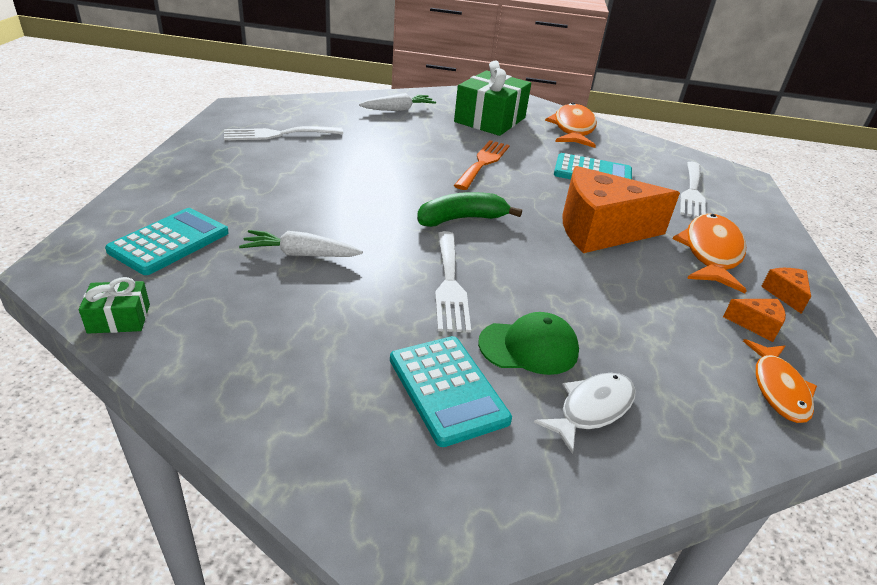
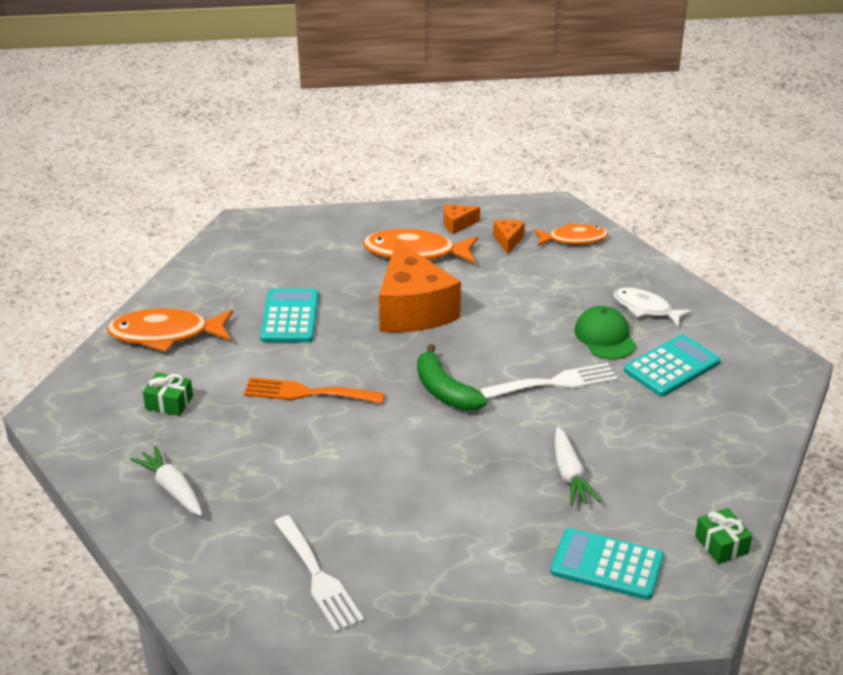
camera: 100 degrees left, 0 degrees up
(490, 120) = (169, 403): green gift -> green gift, size x0.46
(692, 192) = (299, 256): white fork -> none

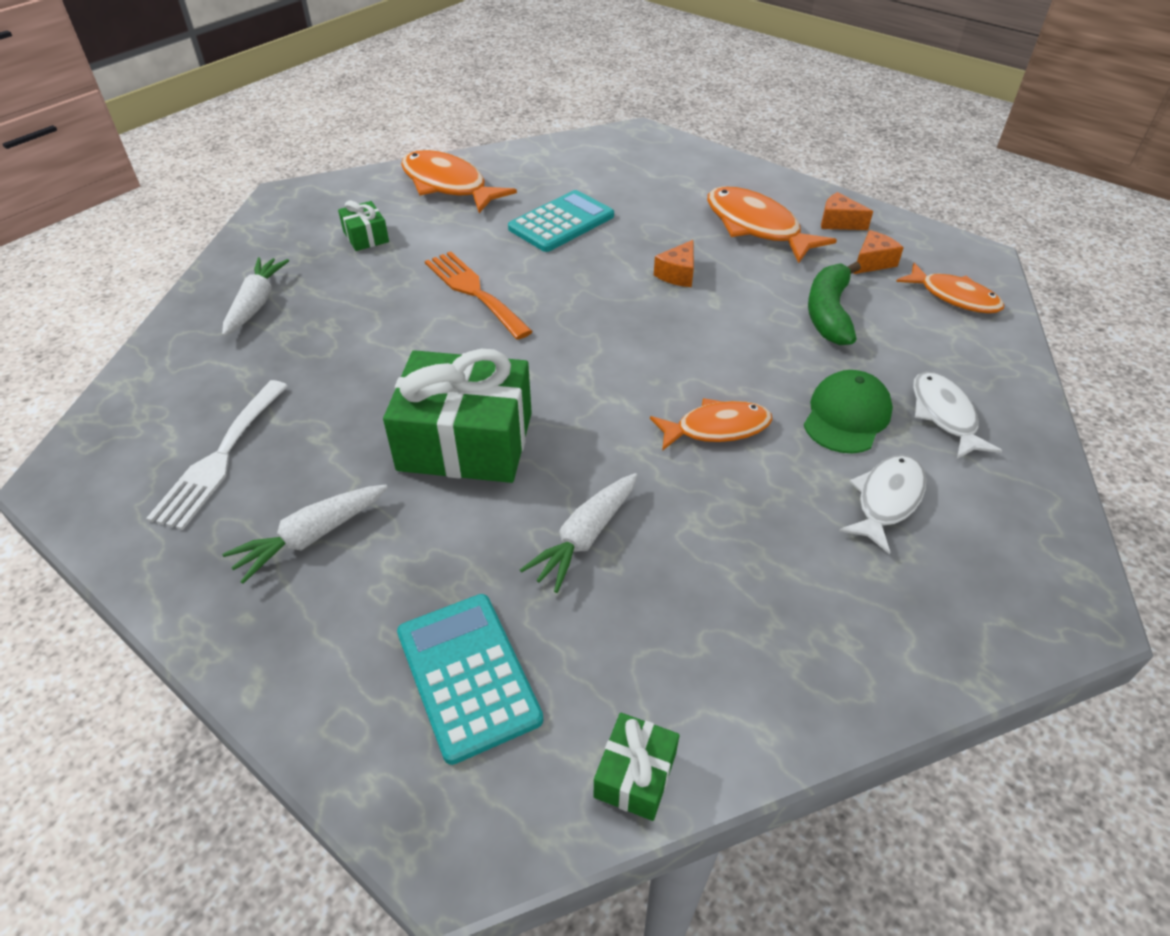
camera: 45 degrees right, 10 degrees up
(413, 309) = (678, 274): orange cheese -> orange cheese, size x0.41
(439, 572) = (311, 537): none -> white carrot
(441, 474) = (465, 441): none -> green gift
(444, 391) = (592, 365): green banana -> green banana (828, 313)
(555, 382) = (717, 428): white fork -> orange fish
(671, 366) = (886, 500): turquoise calculator -> white fish

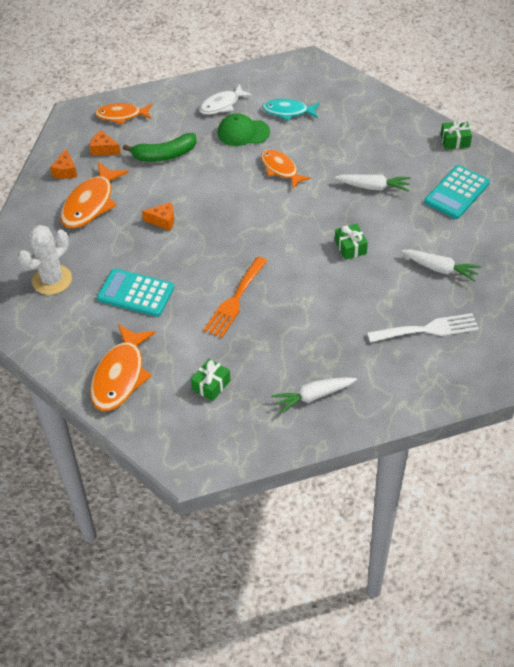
camera: 115 degrees left, 5 degrees up
(465, 441) = (350, 247): green gift -> green gift, size x0.46
(636, 175) = (52, 280): none -> white cactus
(886, 500) = (288, 111): white fish -> turquoise fish
(954, 297) = (121, 115): orange fish -> orange fish turned 105 degrees counterclockwise

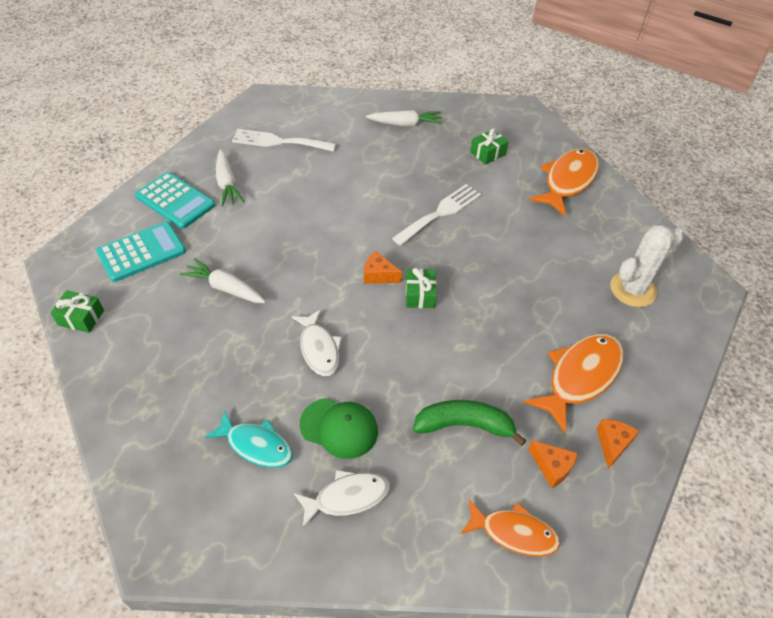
camera: 165 degrees left, 0 degrees up
(136, 293) = (540, 248): turquoise calculator -> turquoise calculator (175, 201)
(163, 221) = (491, 323): orange cheese -> orange cheese (378, 275)
(235, 300) = (440, 213): orange fork -> white fork
(280, 169) = (319, 348): orange fish -> white fish
(350, 247) = (297, 229): green gift -> green gift (420, 295)
(440, 269) = (227, 184): white carrot -> white carrot turned 150 degrees counterclockwise

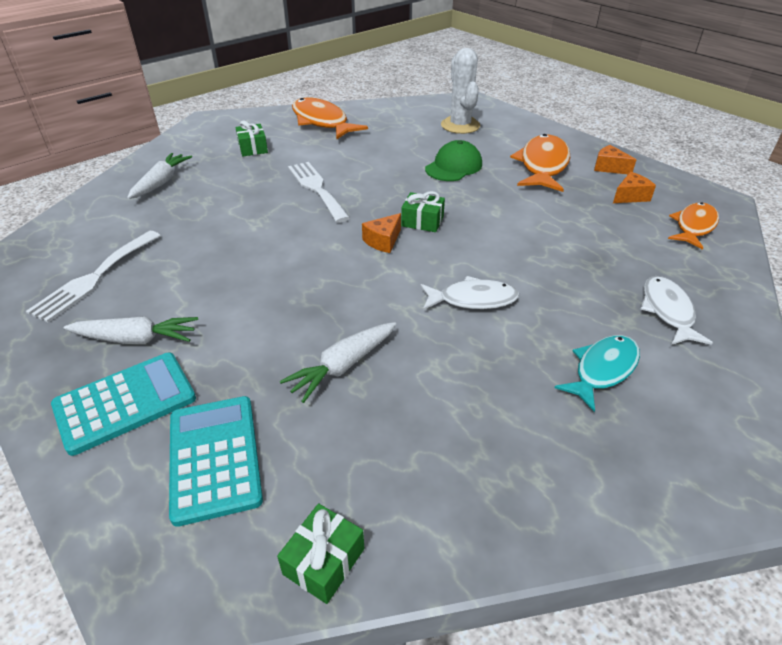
camera: 70 degrees left, 10 degrees down
(339, 428) = (583, 302): green cap -> green cap (453, 166)
(464, 425) = (586, 228): green banana -> none
(580, 377) = (542, 165): orange fish -> orange fish turned 45 degrees clockwise

